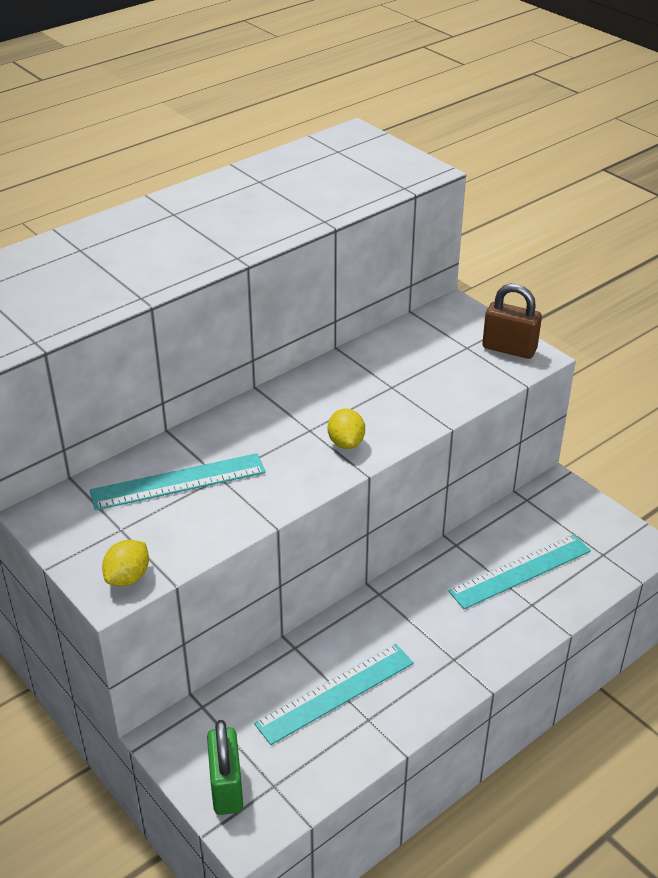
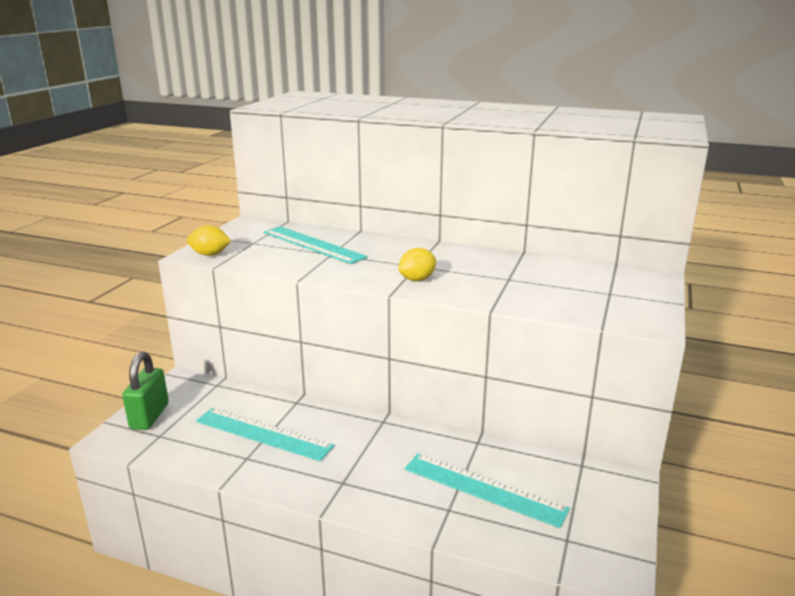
camera: 60 degrees right, 15 degrees down
(226, 787) = (149, 416): green padlock -> green padlock turned 45 degrees counterclockwise
(509, 349) = (640, 309): brown padlock -> none

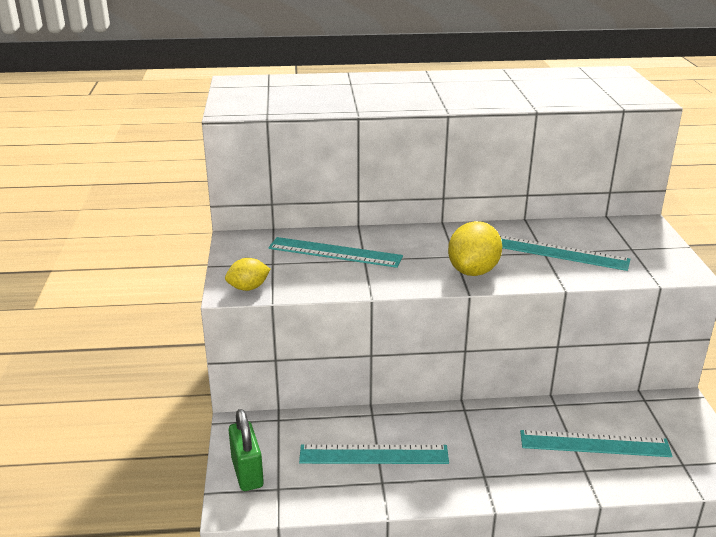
camera: 25 degrees left, 5 degrees up
(417, 279) = (473, 271): yellow lemon -> yellow lemon, size x1.66
(524, 282) = (559, 253): none -> turquoise ruler

